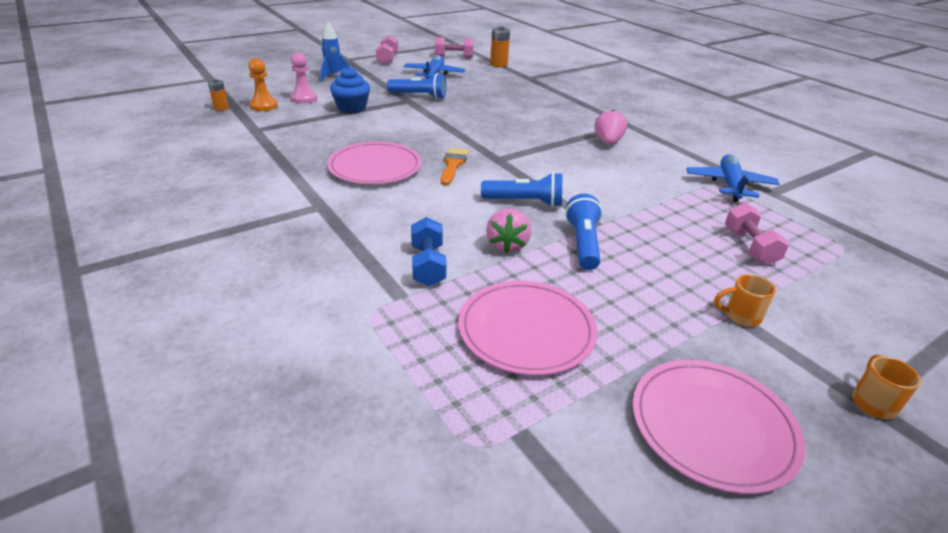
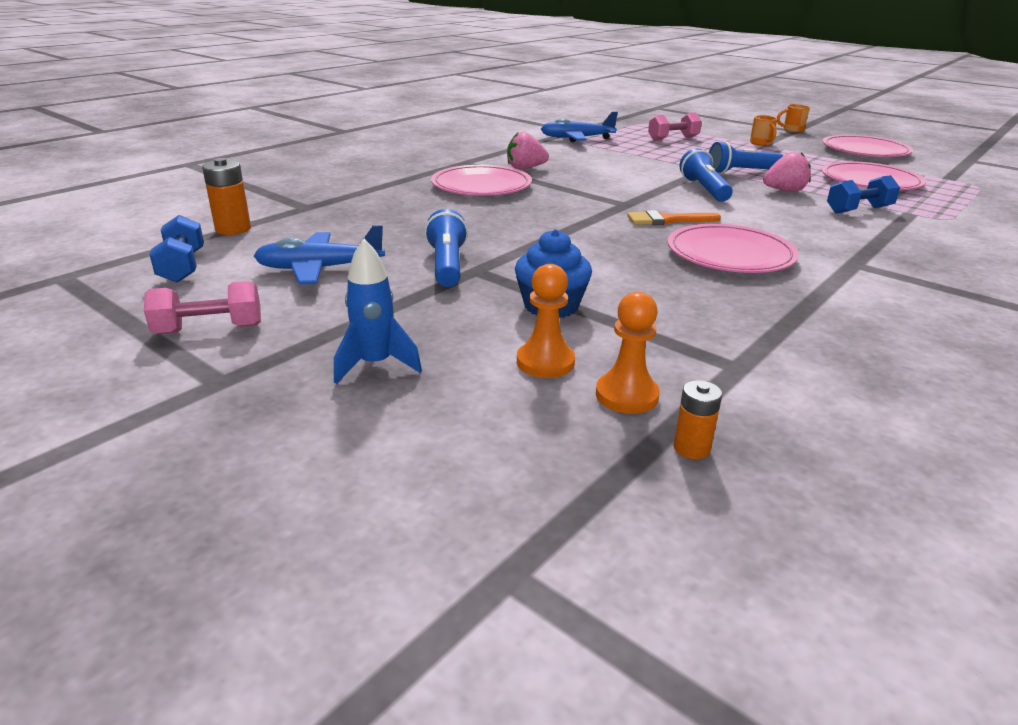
camera: 105 degrees left, 5 degrees down
(304, 99) = (545, 362): pink pawn -> orange pawn
(454, 57) = (182, 267): pink dumbbell -> blue dumbbell
(560, 121) = (481, 185): none -> pink plate

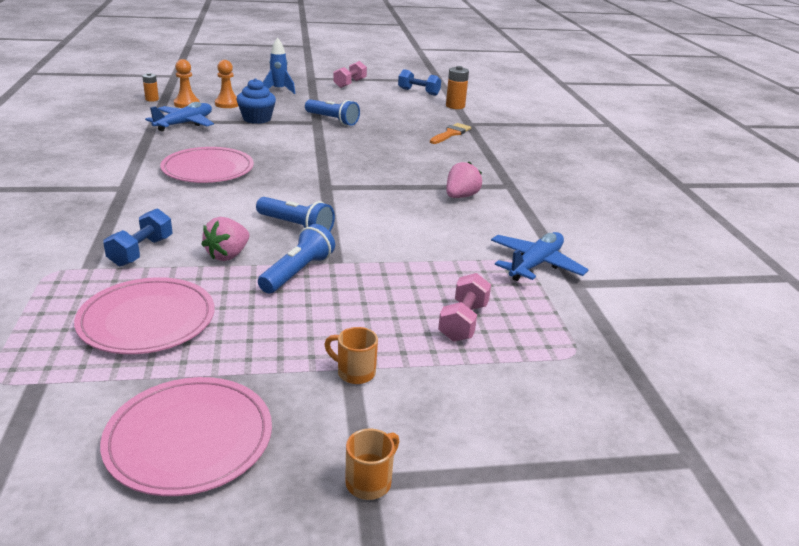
camera: 130 degrees right, 0 degrees up
(320, 269) = (374, 105): blue plane -> blue plane (184, 124)
(481, 185) = (440, 168): pink plate -> none
(667, 220) = (278, 182): orange brush -> orange brush (451, 134)

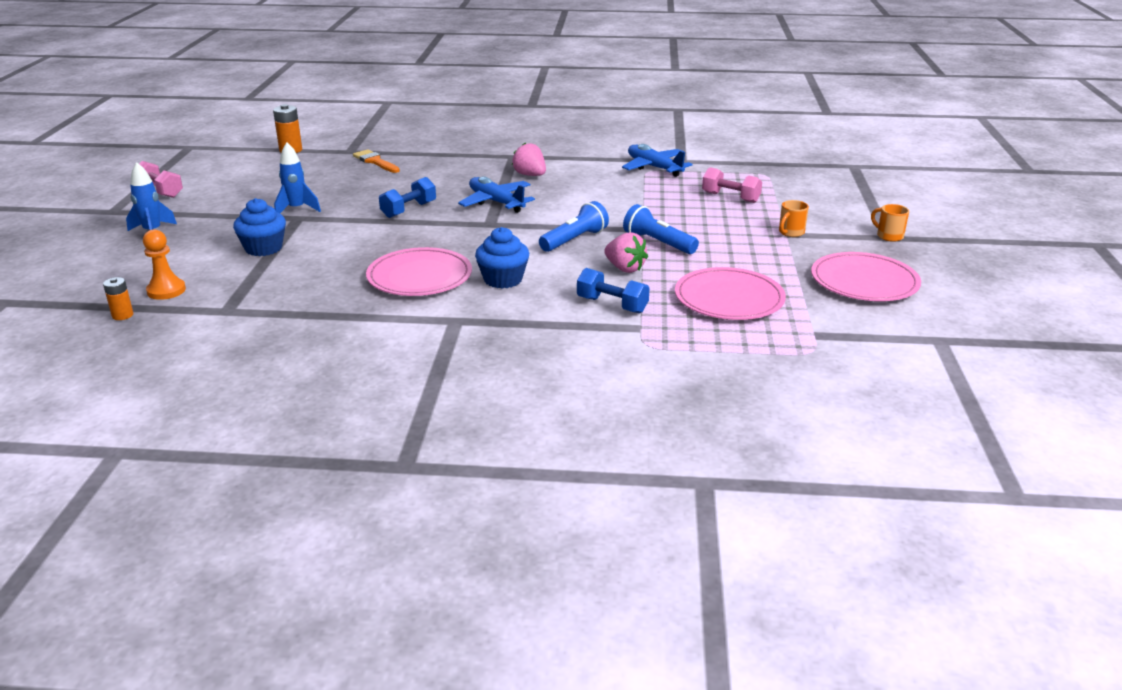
camera: 75 degrees left, 0 degrees up
(184, 124) = (253, 291): blue plane -> blue plane (496, 202)
(201, 200) = (503, 279): none -> blue cupcake
(227, 104) = (188, 264): orange pawn -> none
(332, 120) = (297, 209): blue flashlight -> blue rocket
(418, 92) = (226, 161): blue dumbbell -> blue dumbbell (409, 210)

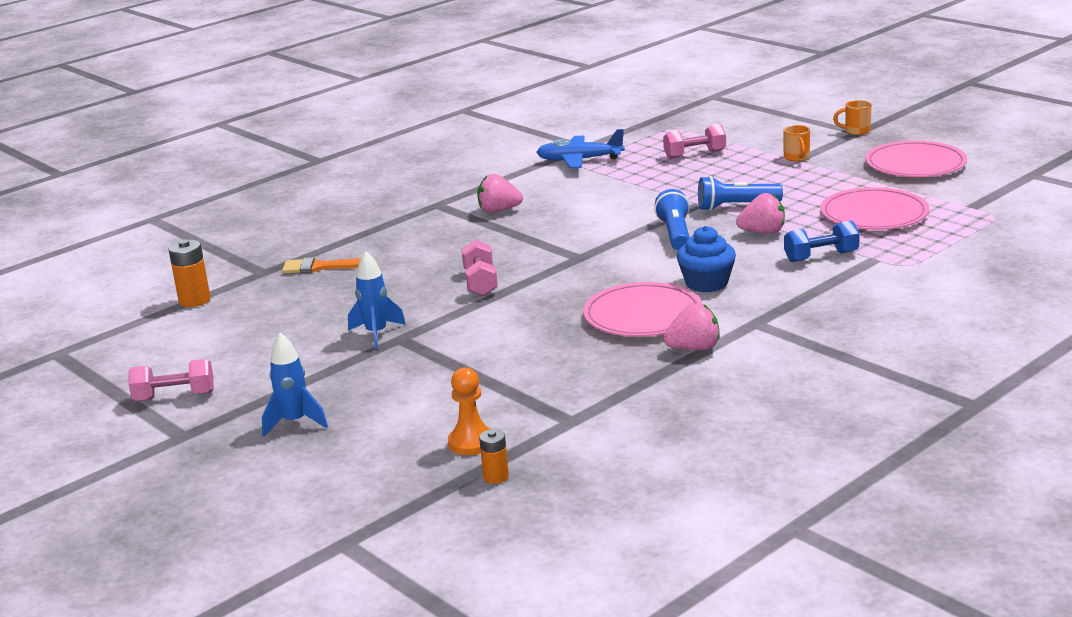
camera: 45 degrees left, 5 degrees down
(263, 248) = (449, 372): blue cupcake -> none
(384, 313) = (694, 348): none -> pink strawberry
(409, 210) = (480, 282): blue dumbbell -> pink dumbbell
(496, 202) = (535, 241): blue plane -> none

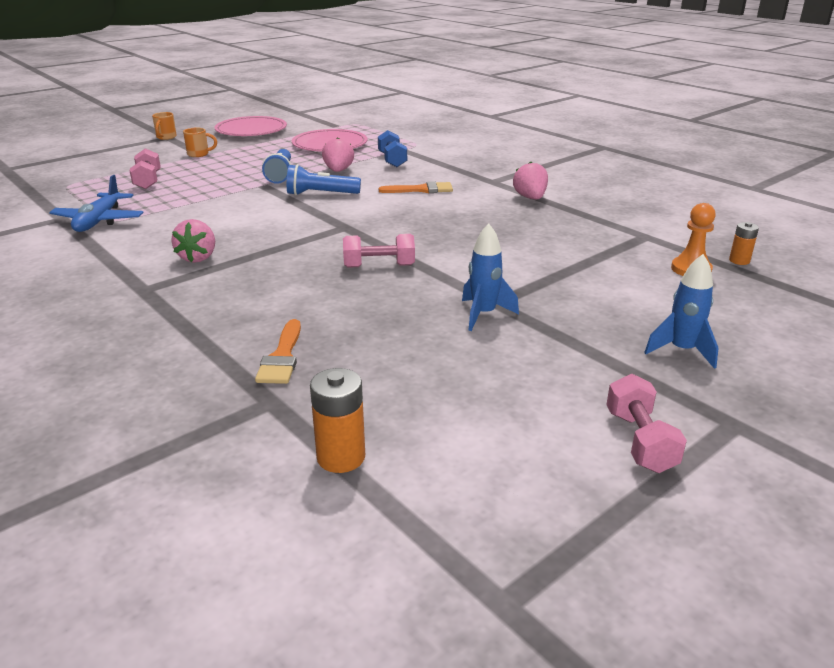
camera: 90 degrees left, 5 degrees up
(643, 315) = (471, 209): pink plate -> none
(706, 283) = (421, 190): blue cupcake -> orange brush

